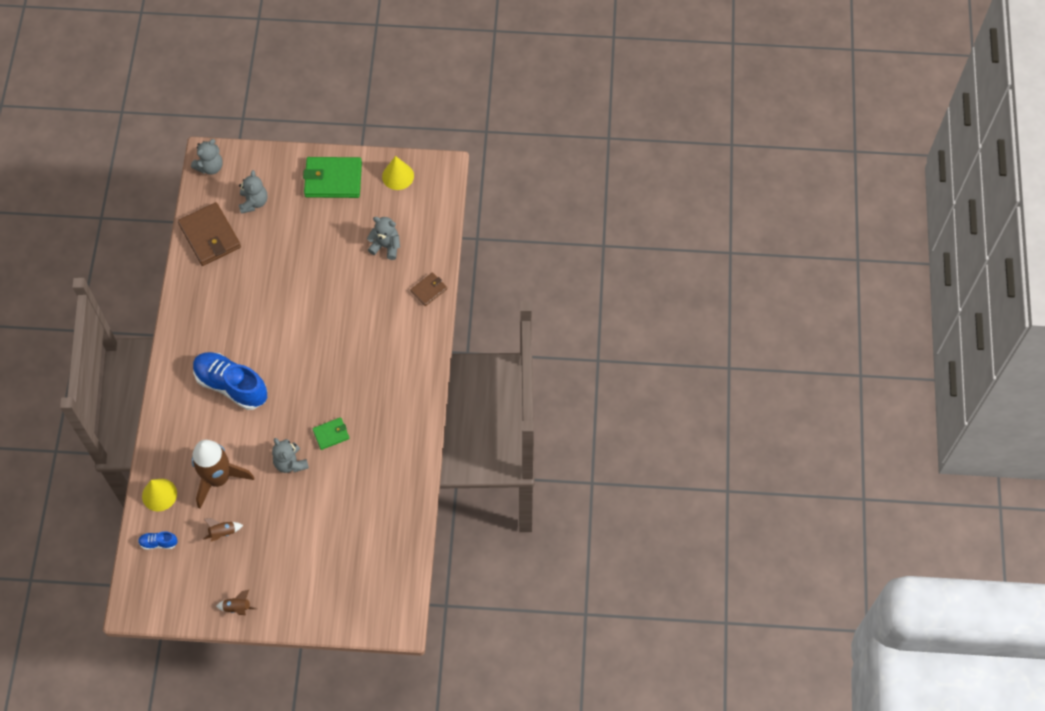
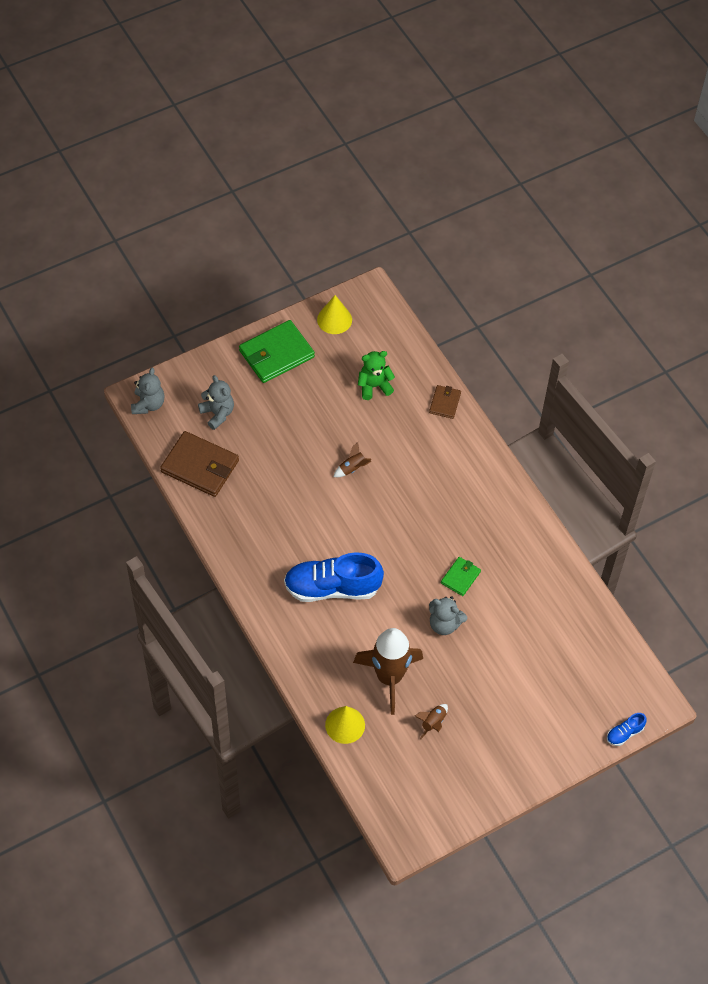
camera: 35 degrees left, 5 degrees down
(158, 543) = (380, 768): blue shoe -> blue shoe (624, 733)
(237, 608) = (502, 780): brown rocket -> brown rocket (352, 468)
(386, 246) = (374, 386): grey teddy bear -> green teddy bear

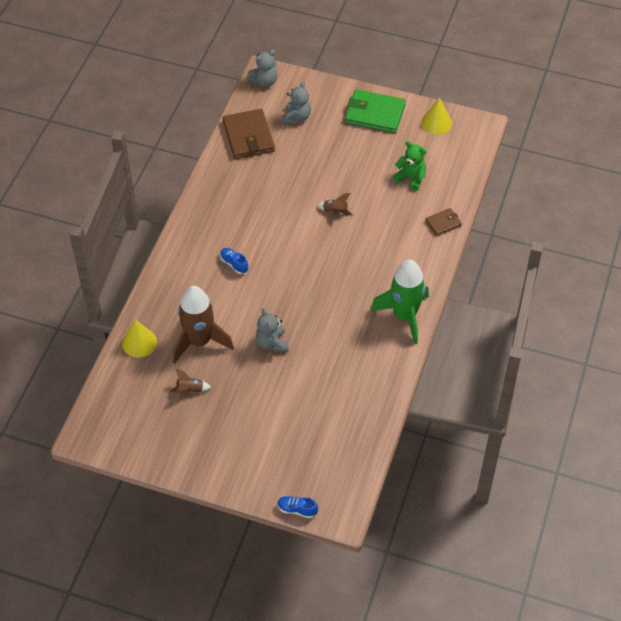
camera: 50 degrees right, 5 degrees down
(332, 587) = (234, 264): blue shoe -> blue shoe, size x0.44
(460, 577) = (317, 327): green wallet -> none
(511, 507) = (404, 316): none -> green rocket

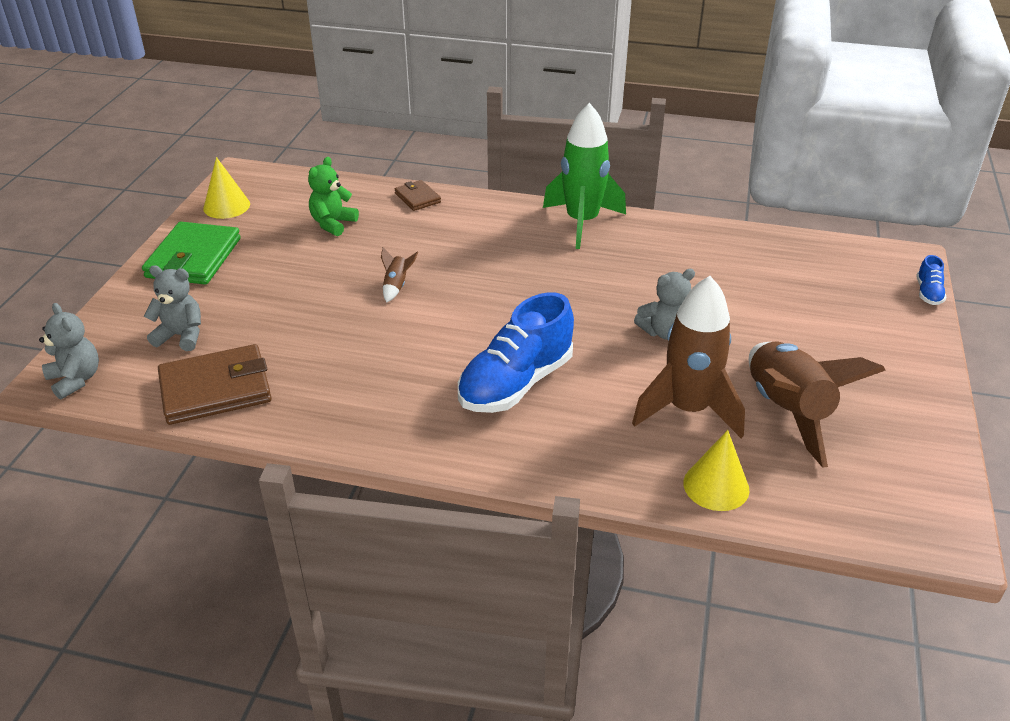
camera: 95 degrees left, 15 degrees down
(190, 390) = (787, 411): brown rocket -> brown rocket, size x2.48
(234, 264) = (516, 383): blue shoe -> blue shoe, size x2.29

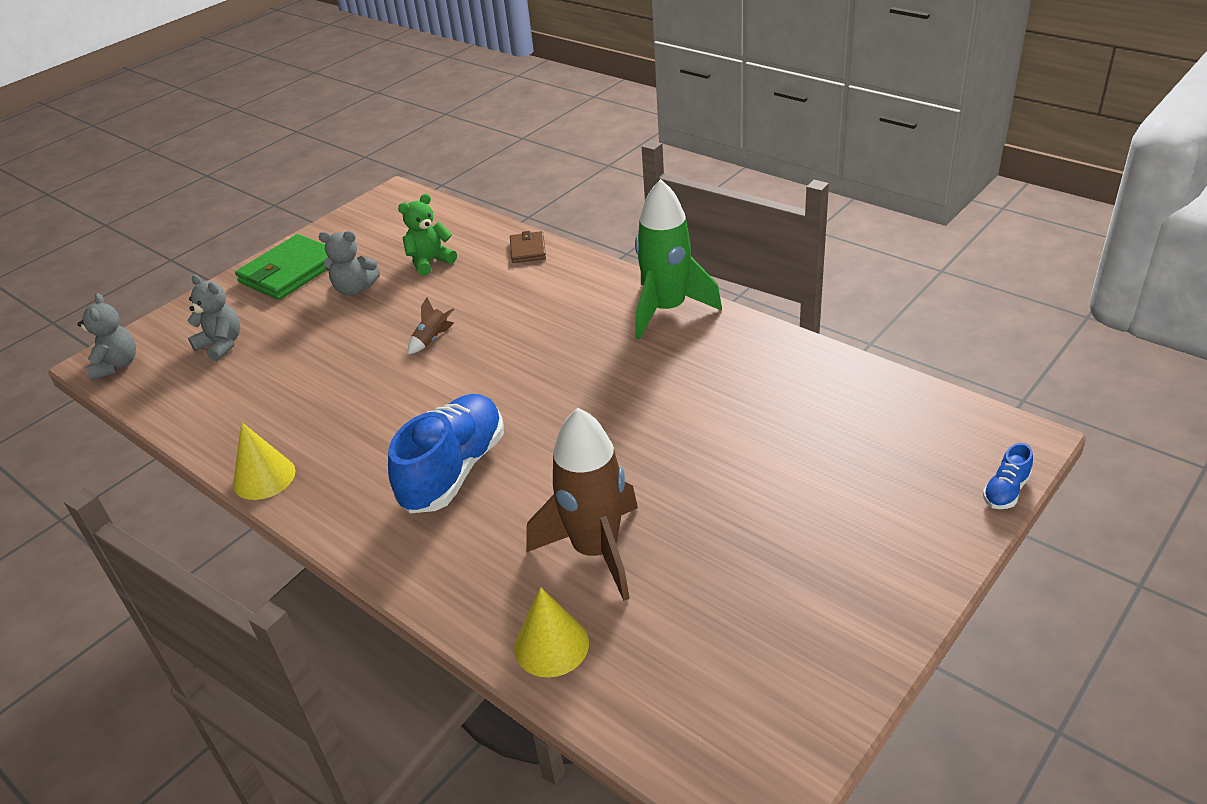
camera: 30 degrees right, 0 degrees up
(215, 389) = (206, 403): brown wallet -> none
(226, 206) = (356, 225): yellow cone -> yellow cone (264, 477)
(516, 383) = (454, 471): blue shoe -> blue shoe turned 135 degrees clockwise
(664, 332) = (647, 456): grey teddy bear -> grey teddy bear (354, 289)
(787, 411) = (700, 586): brown rocket -> none

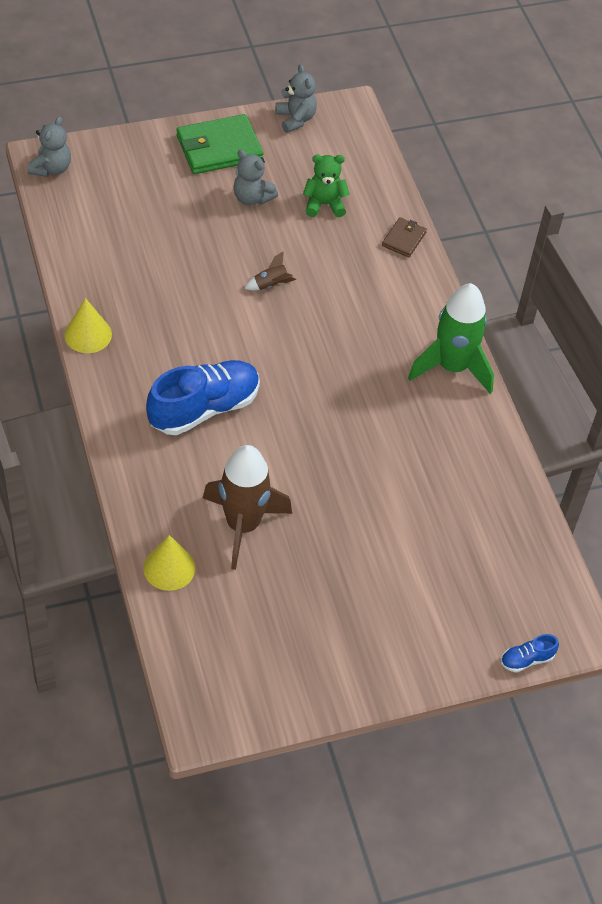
camera: 25 degrees right, 15 degrees up
(221, 345) = (129, 194): grey teddy bear -> grey teddy bear (295, 119)

